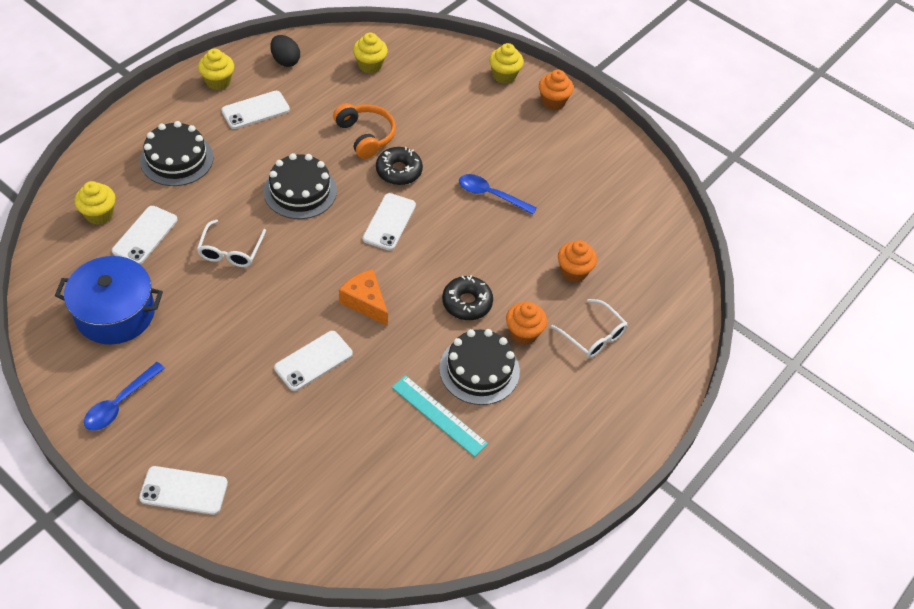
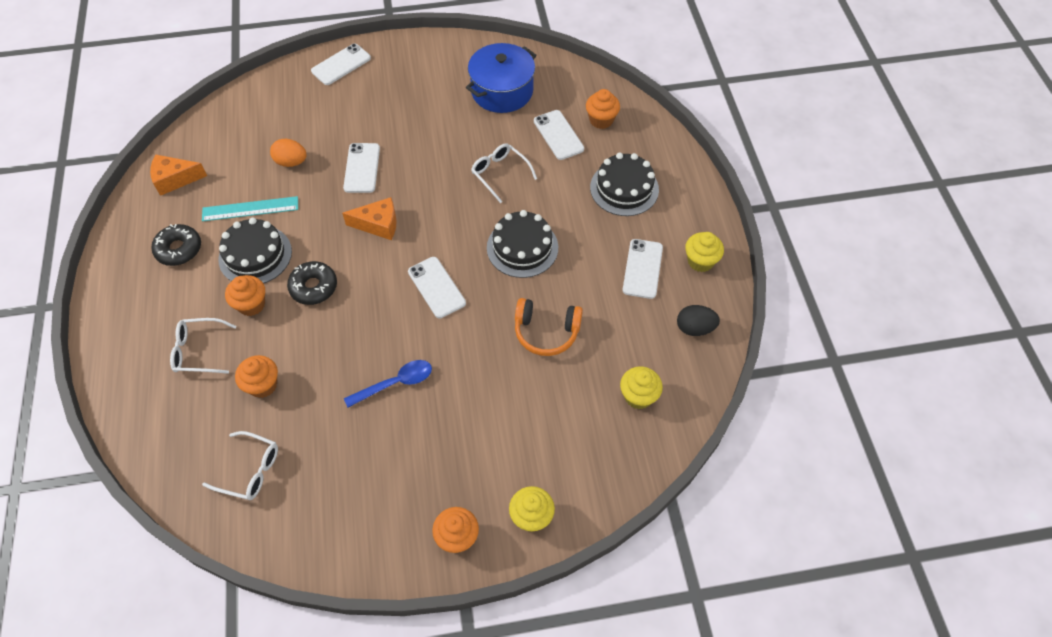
camera: 135 degrees right, 5 degrees up
(99, 214) = (601, 120): yellow cupcake -> orange cupcake
(120, 403) = (429, 64): blue spoon -> none
(357, 426) = (291, 162): none -> orange egg
(399, 171) = (484, 330): black donut -> black donut (179, 249)
(467, 514) = (175, 179): none -> orange cheese
(632, 232) = (250, 470): none -> white glasses

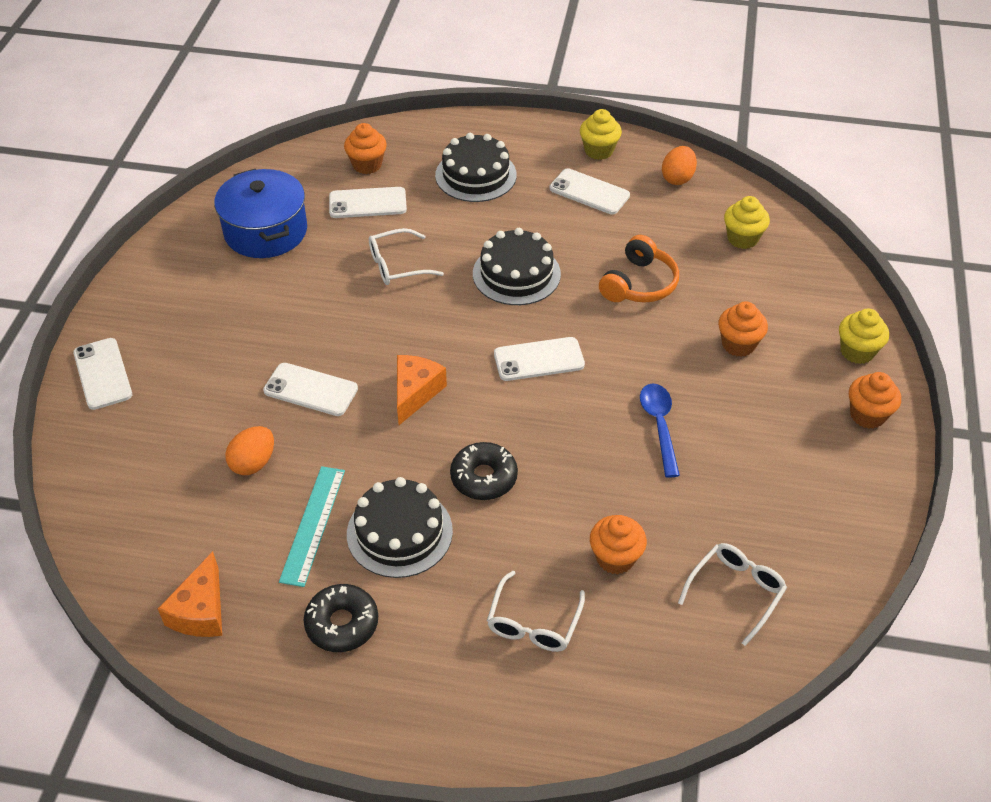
camera: 70 degrees left, 10 degrees down
(251, 304) = (482, 550): orange cupcake -> orange cupcake (738, 344)
(694, 328) = (677, 178): black egg -> orange egg

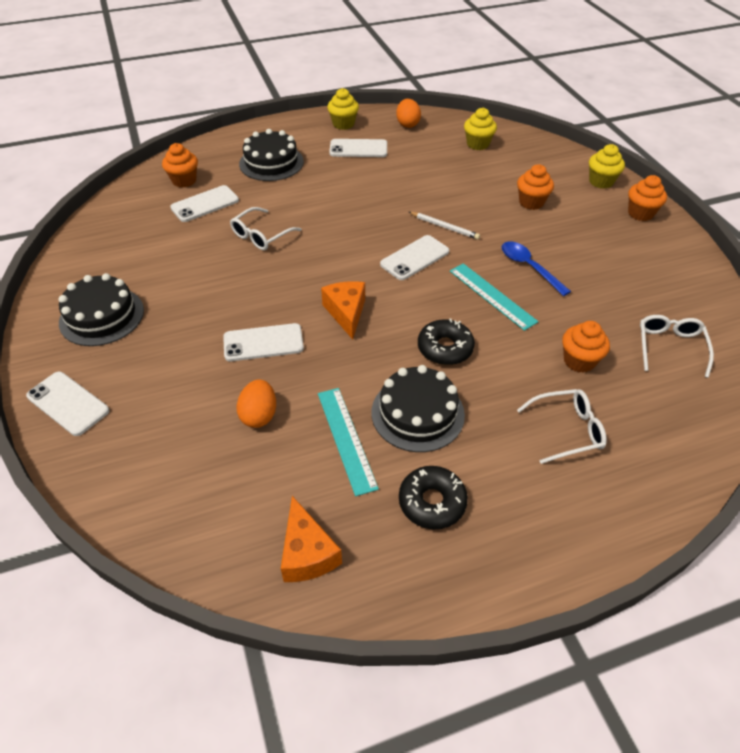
camera: 30 degrees left, 0 degrees up
(266, 231) = (136, 248): blue pot -> none
(516, 274) = (352, 212): black cake -> black cake (102, 316)
(533, 623) = (567, 430): white glasses -> white glasses turned 90 degrees counterclockwise
(586, 441) = (492, 296): none -> turquoise ruler
(604, 335) = (444, 227): none -> white pencil
(639, 284) = (439, 190): orange headphones -> none

